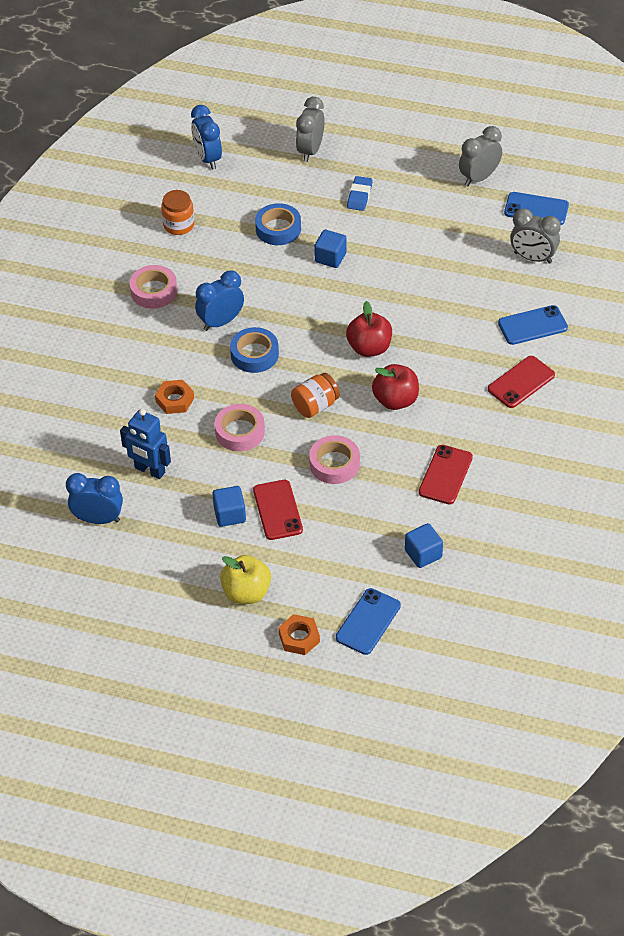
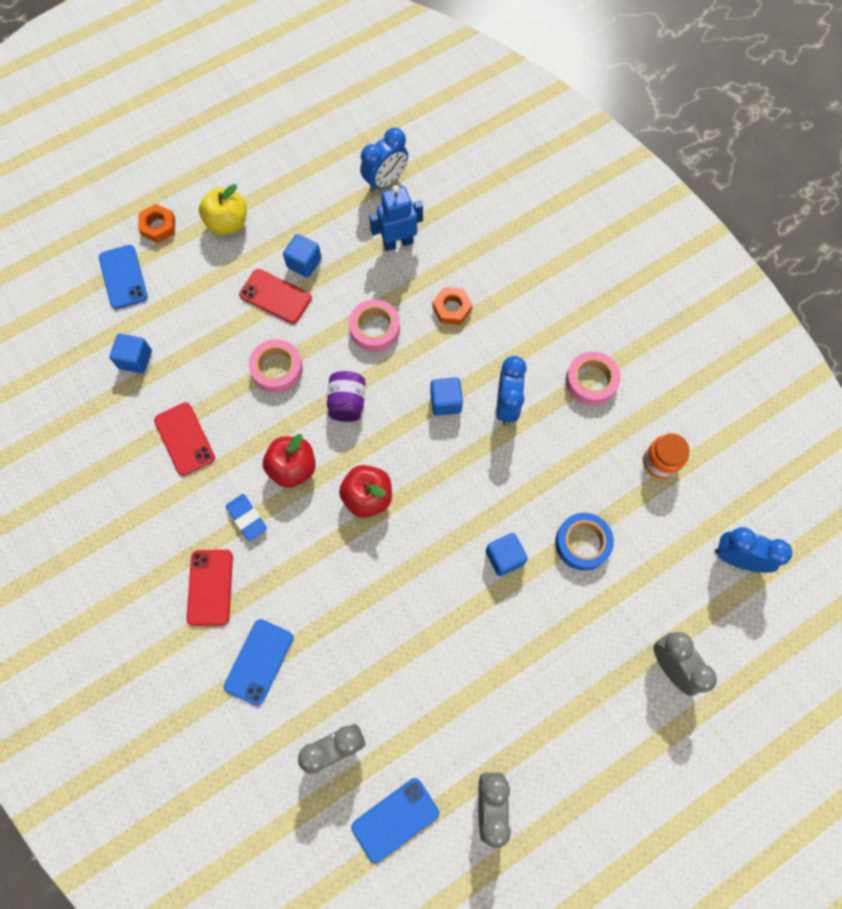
camera: 130 degrees right, 20 degrees up
(254, 354) = (445, 402): blue tape -> blue cube
(315, 406) = (347, 403): orange jar -> purple jar
(359, 196) = (564, 656): blue eraser -> blue eraser (247, 518)

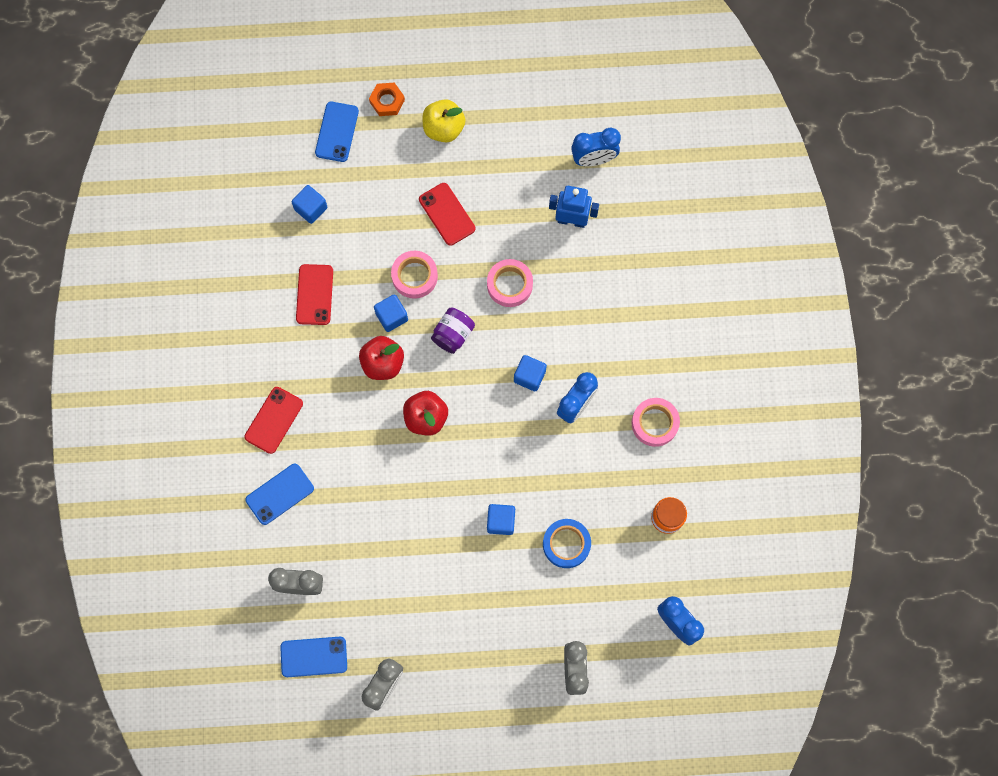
camera: 30 degrees right, 5 degrees up
(247, 518) = (328, 383): blue eraser -> none
(304, 263) = (485, 197): blue cube -> blue cube (391, 316)
(452, 308) = (581, 301): orange nut -> none

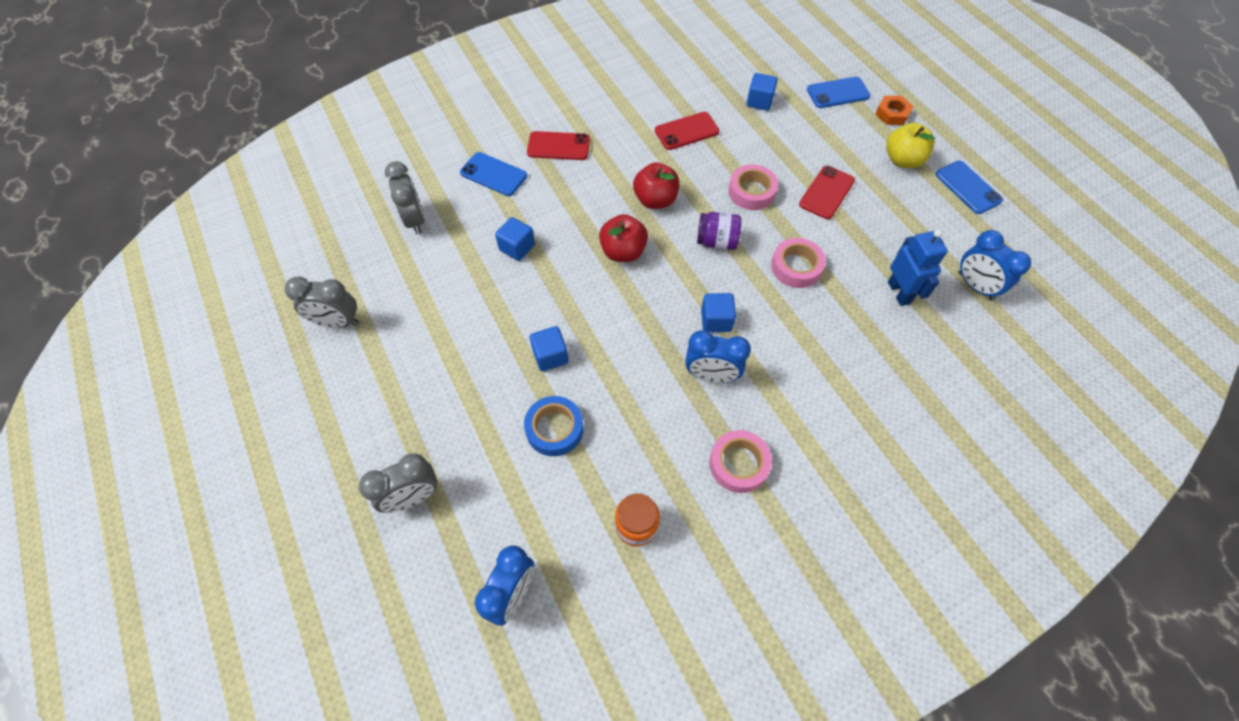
camera: 65 degrees right, 15 degrees down
(314, 656) = (348, 255): blue phone -> blue phone (968, 187)
(391, 316) = (703, 190): blue cube -> blue cube (517, 247)

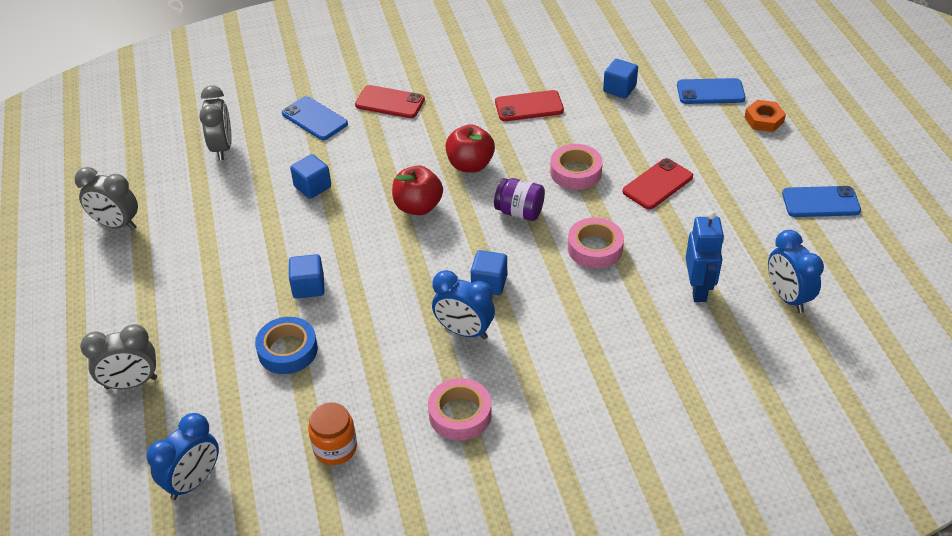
camera: 15 degrees right, 15 degrees down
(902, 160) = (756, 165): yellow apple -> none
(968, 187) = (820, 202): blue phone -> blue phone turned 75 degrees counterclockwise

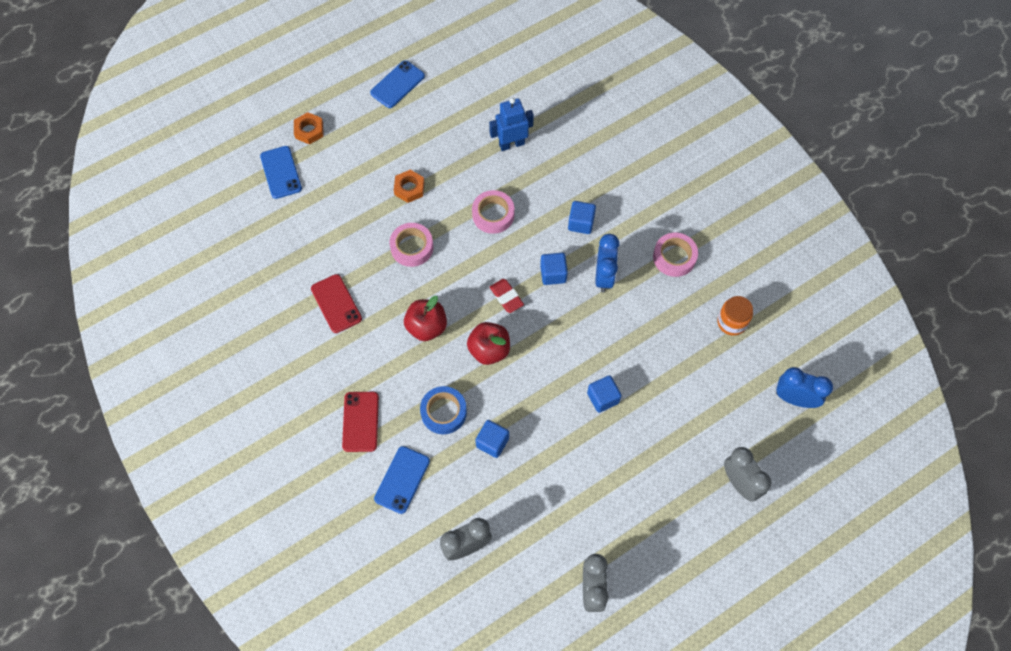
camera: 110 degrees left, 20 degrees up
(287, 350) = (667, 386): blue tape -> blue tape (443, 412)
(477, 235) = (506, 297): none -> red eraser
(519, 212) = (471, 275): purple jar -> none
(619, 89) = (293, 240): blue cube -> blue cube (581, 223)
(657, 184) = (409, 188): red phone -> orange nut
(787, 297) = (500, 93): blue clock -> none
(820, 202) = (397, 84): blue phone -> blue phone turned 60 degrees clockwise

